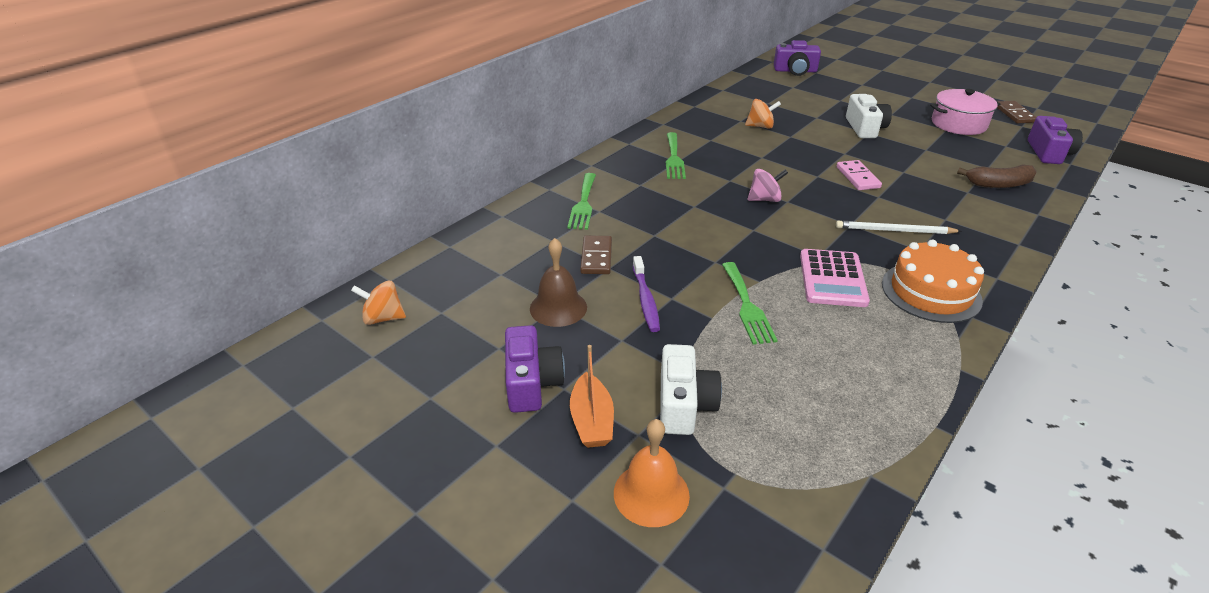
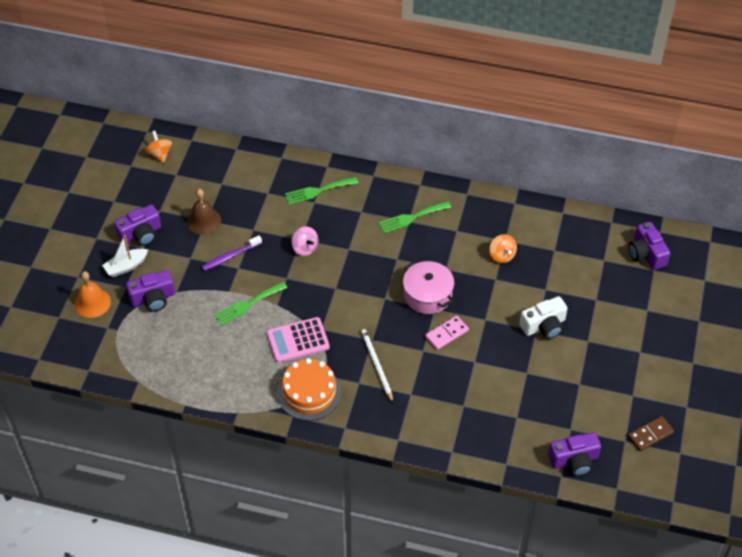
camera: 65 degrees right, 15 degrees up
(592, 421) = (126, 266): orange boat -> white boat
(596, 257) = (260, 220): brown domino -> none
(684, 404) = (153, 298): white camera -> purple camera
(764, 199) = (380, 285): pink spinning top -> pink spinning top (305, 248)
(958, 124) = (597, 392): pink pot -> pink pot (427, 295)
(998, 184) = (488, 425): brown banana -> none

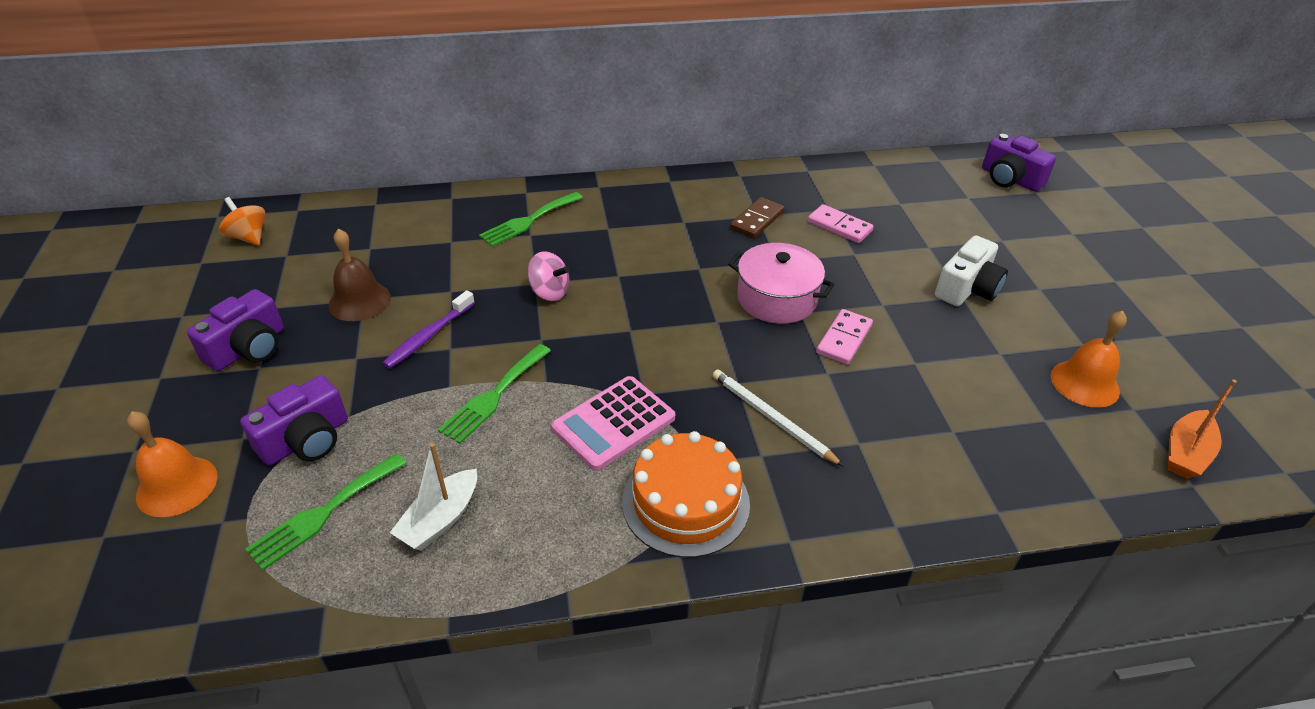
camera: 25 degrees left, 10 degrees down
(126, 266) = (233, 405): white boat -> white boat (440, 520)
(411, 218) = (685, 217): green fork -> green fork (323, 513)
(502, 256) = (839, 226): orange spinning top -> pink domino
(557, 406) = (1084, 383): none -> orange bell
(574, 460) = (1185, 453): purple camera -> orange boat
(650, 435) = (1241, 378): brown domino -> brown domino (757, 220)

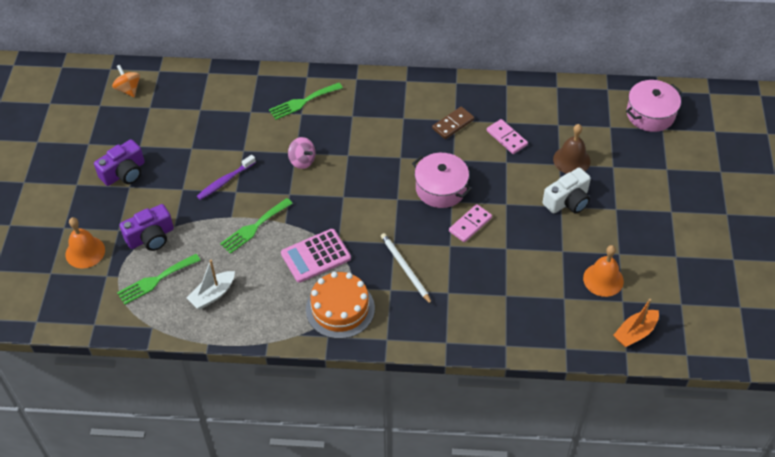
camera: 15 degrees right, 10 degrees up
(359, 301) = (189, 149): brown bell -> brown bell (571, 160)
(1010, 179) = (650, 114): purple camera -> pink pot

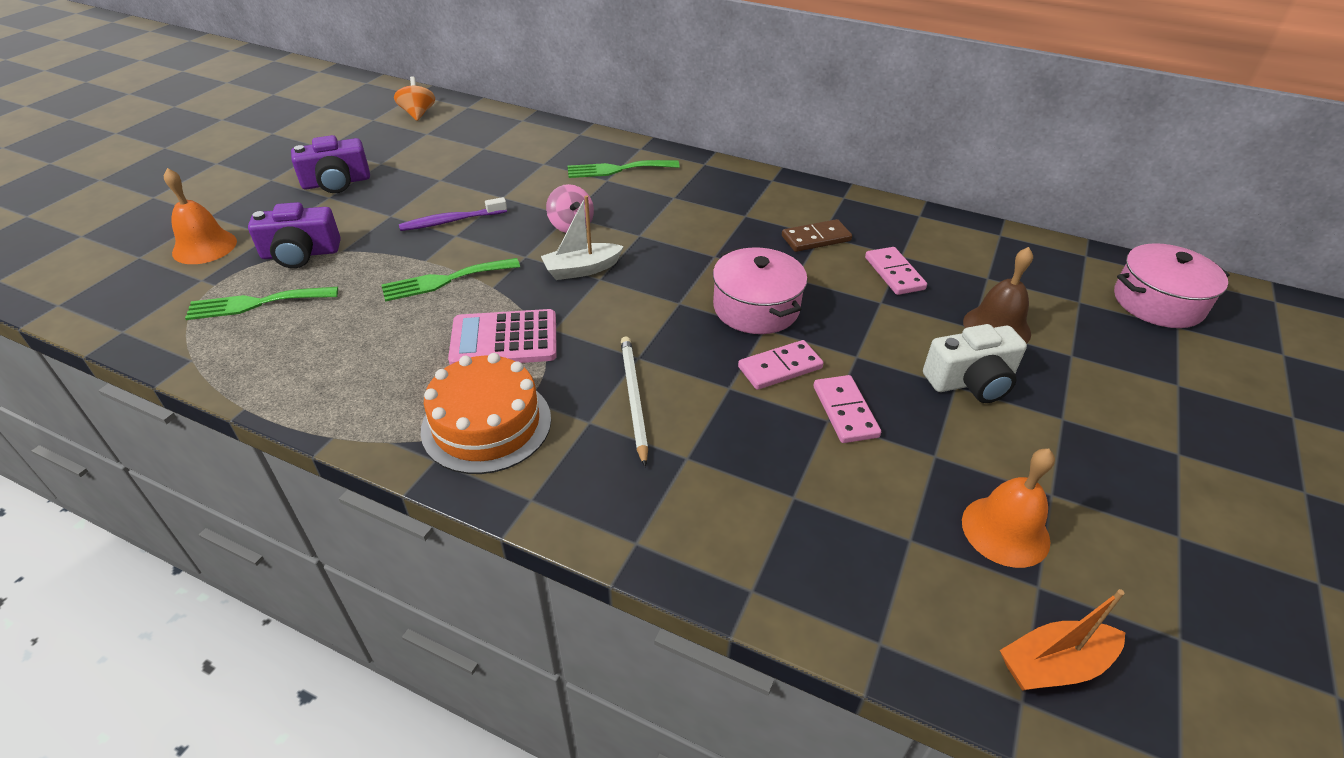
camera: 20 degrees right, 10 degrees down
(212, 294) = (314, 344): white boat -> white boat (581, 269)
(512, 240) = (845, 411): none -> pink domino

